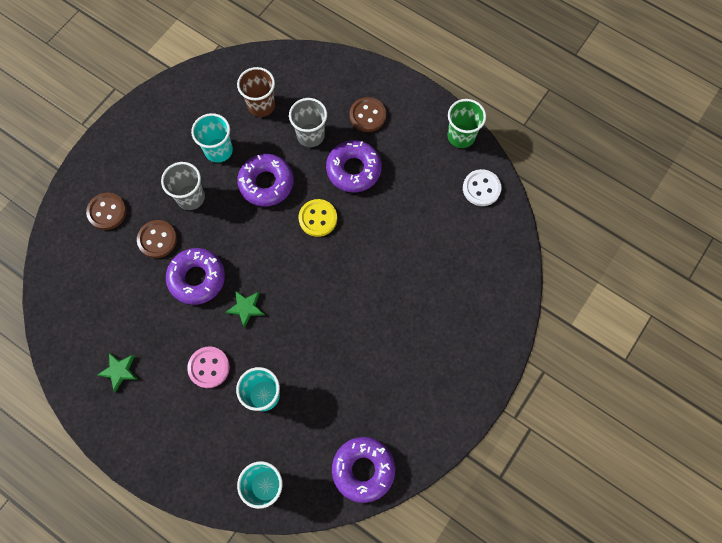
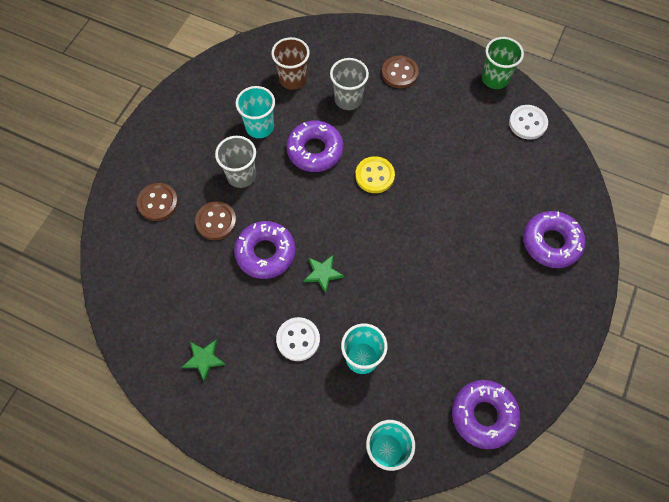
camera: 10 degrees left, 5 degrees down
(209, 367) = (298, 339): pink button -> white button
(353, 169) = (398, 124): purple donut -> purple donut (551, 242)

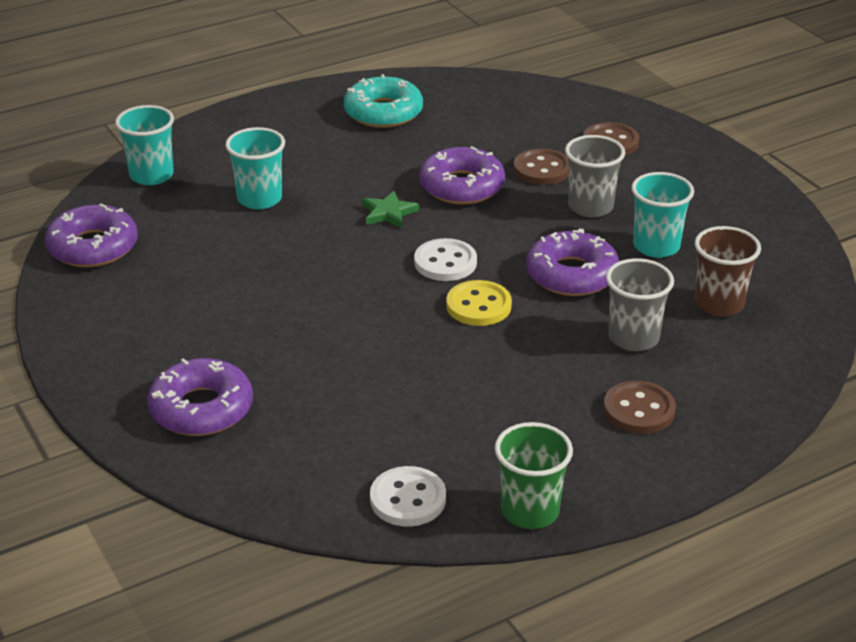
camera: 125 degrees right, 30 degrees down
(204, 359) = (383, 112): green star -> turquoise donut
(298, 339) = (332, 169): white button -> white button (445, 262)

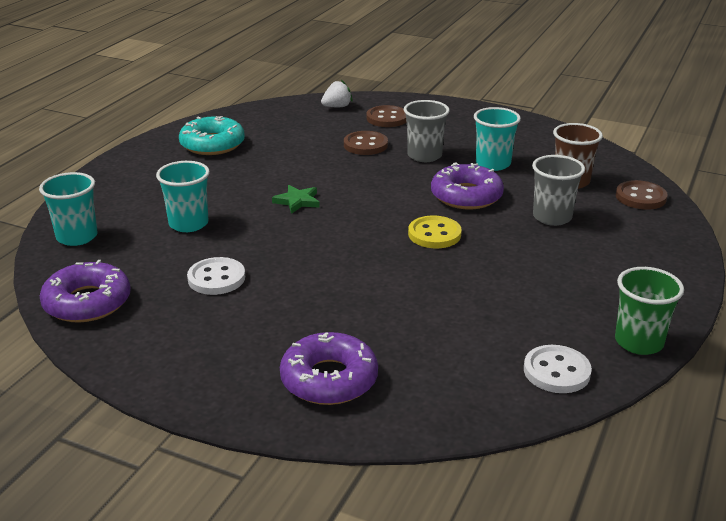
camera: 35 degrees left, 5 degrees down
(445, 262) = (377, 217): white button -> white button (216, 278)
(462, 186) = (326, 170): purple donut -> none
(572, 107) = (337, 107): none -> white strawberry
(639, 410) = (613, 255): brown button -> brown button (640, 197)

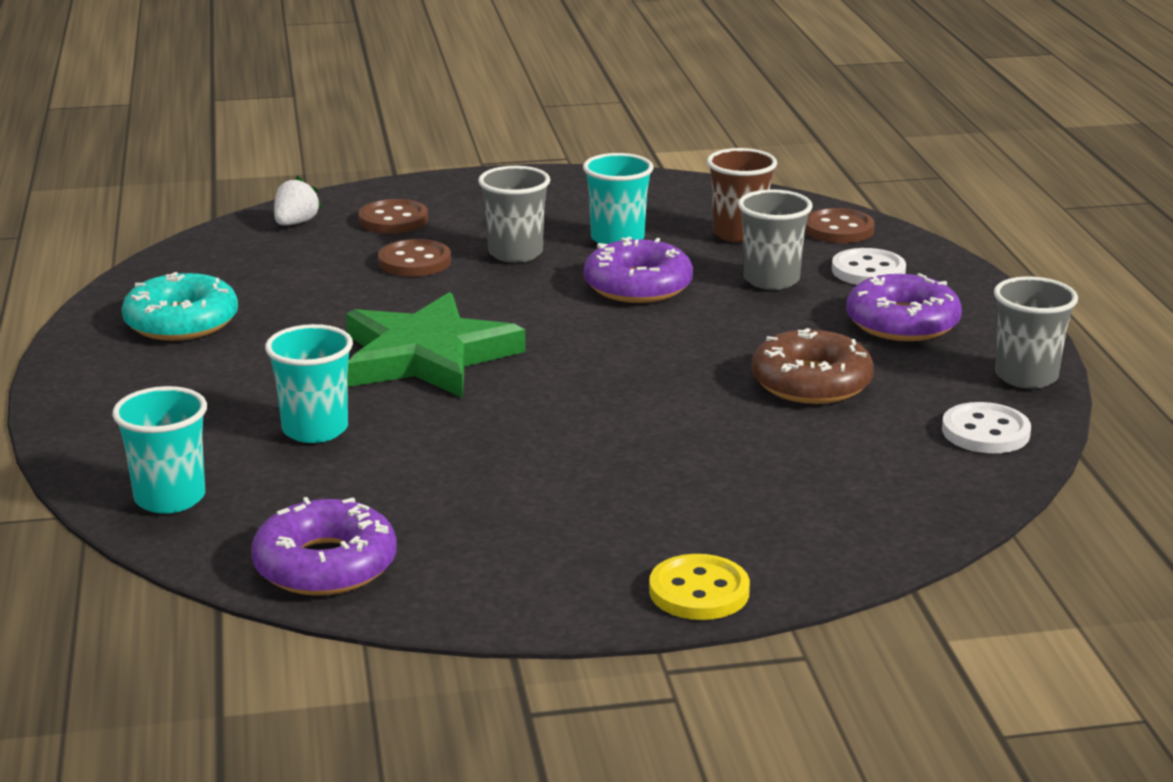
camera: 35 degrees left, 5 degrees down
(216, 278) = (461, 477): white button -> white button (868, 271)
(297, 201) = (427, 356): green star -> green star, size x2.39
(329, 379) = (765, 528): purple donut -> purple donut (902, 322)
(434, 234) = (662, 340): yellow button -> yellow button (699, 591)
(487, 293) = (811, 382): none -> brown donut
(639, 342) = (1026, 376): green cup -> grey cup

